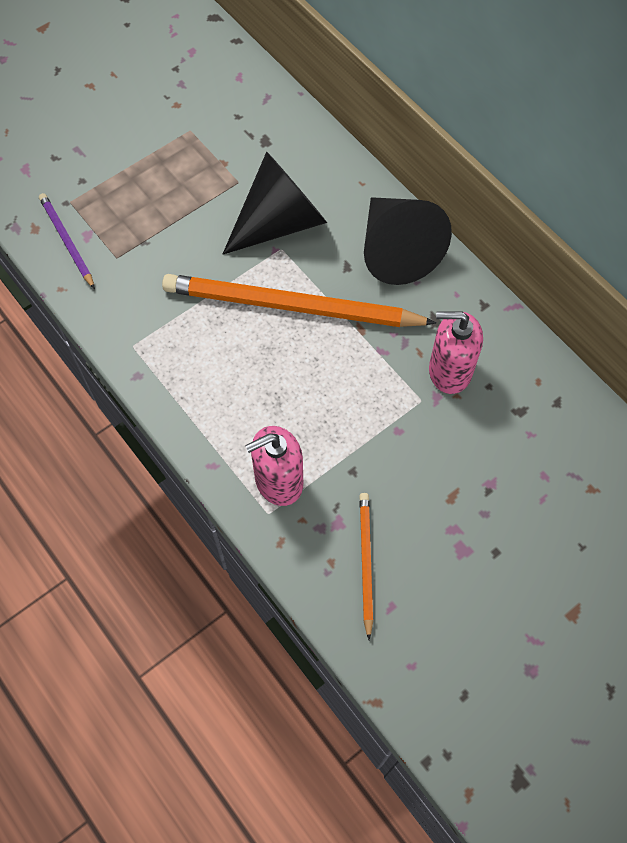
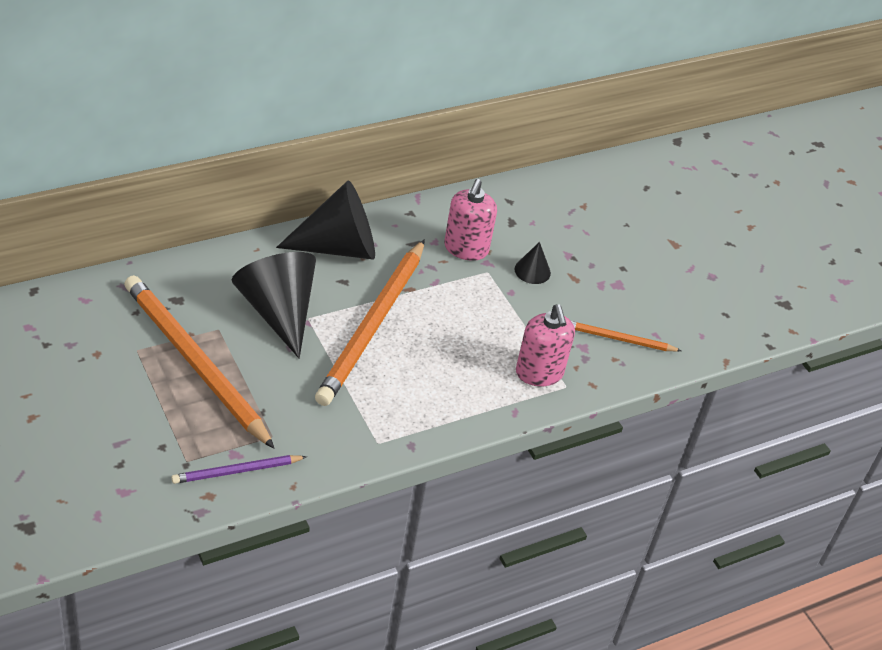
camera: 85 degrees left, 20 degrees down
(189, 175) = (195, 363): none -> orange pencil
(443, 447) = (532, 271): none -> black cone

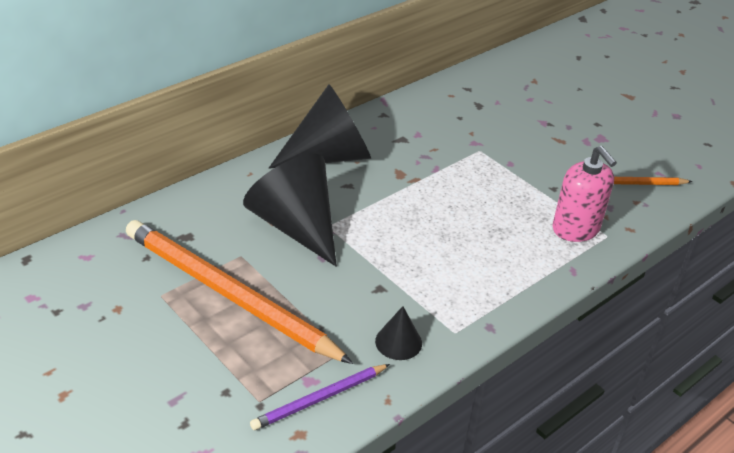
camera: 10 degrees left, 5 degrees down
(373, 325) = (395, 219): orange pencil -> none
(466, 248) = (449, 134): pink soap dispenser -> none
(532, 271) = (519, 141): black cone -> black cone (398, 342)

